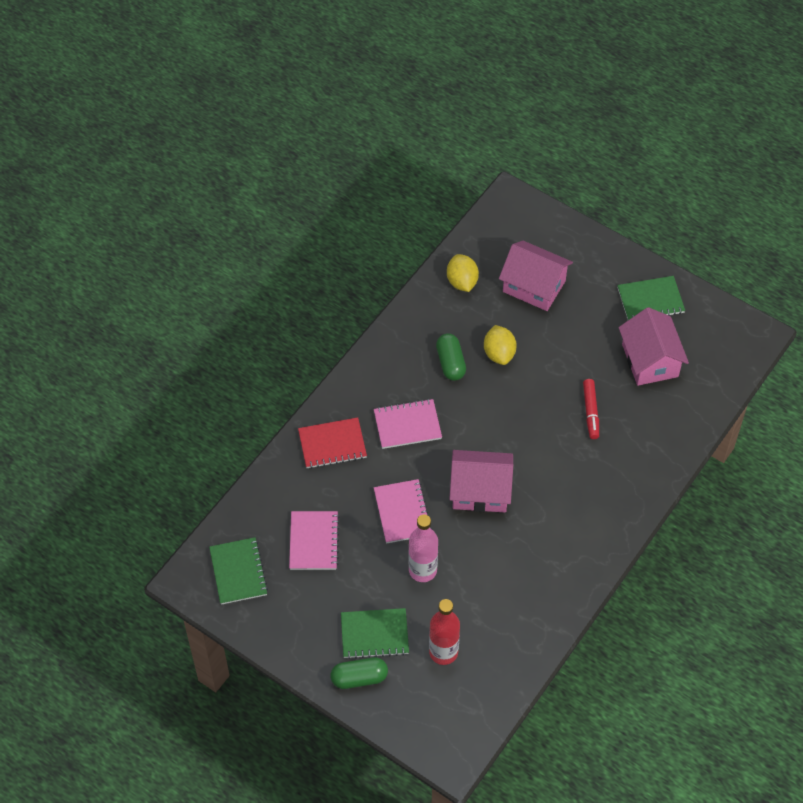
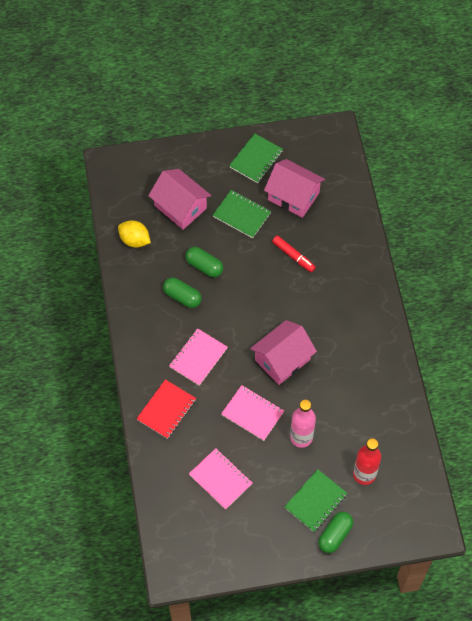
camera: 45 degrees left, 5 degrees up
(238, 572) = (196, 540): green notebook -> green notebook (241, 215)
(499, 353) = (204, 266): yellow lemon -> green capsule
(534, 286) = (180, 207): pink house -> pink house turned 60 degrees clockwise

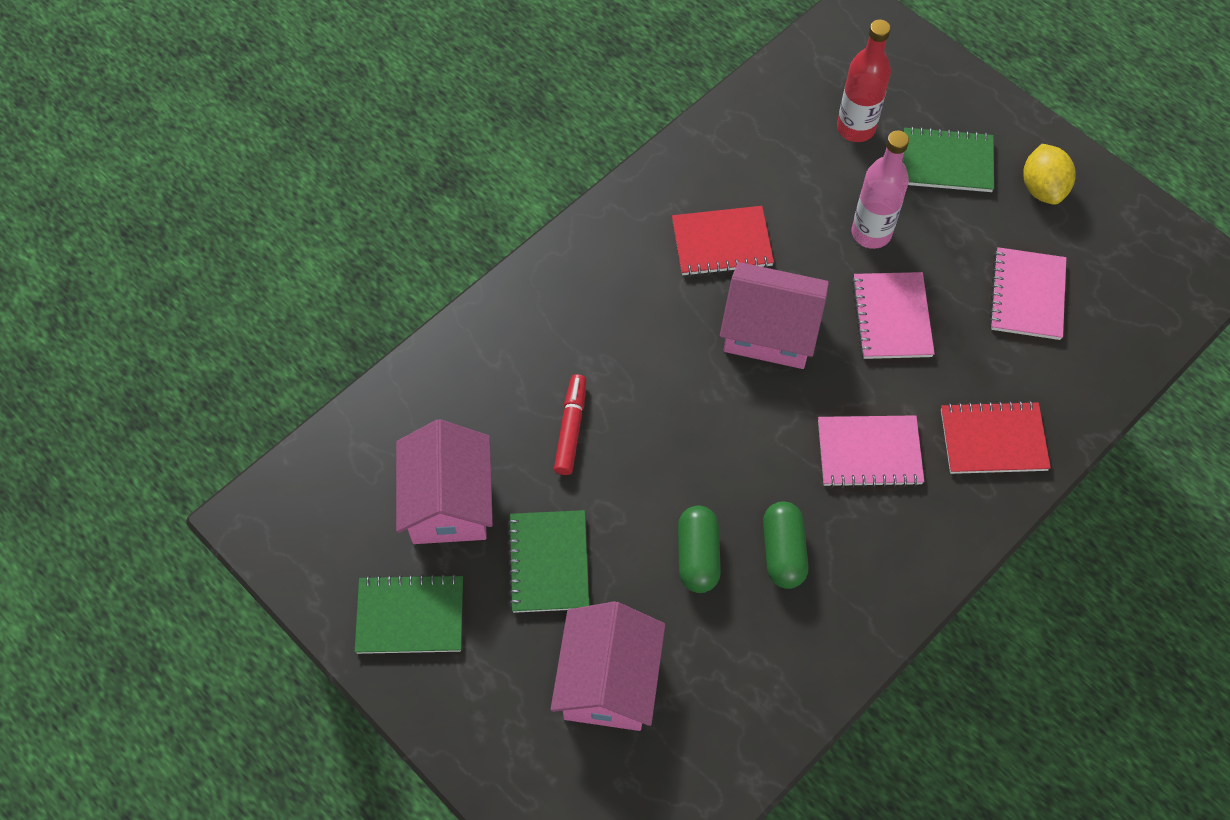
camera: 125 degrees left, 0 degrees up
(134, 240) = (738, 713): yellow lemon -> yellow lemon (1042, 188)
(335, 535) = (971, 114): green capsule -> none
(341, 371) = (722, 243): none -> red notebook

